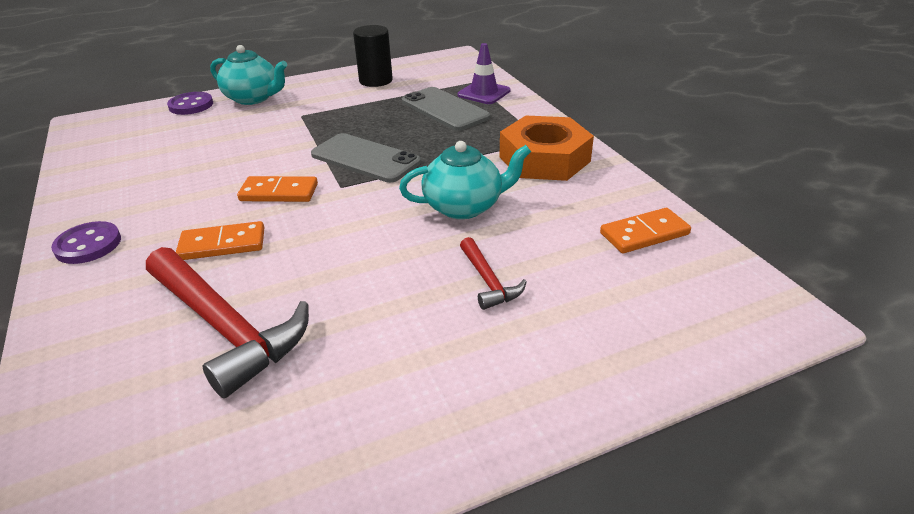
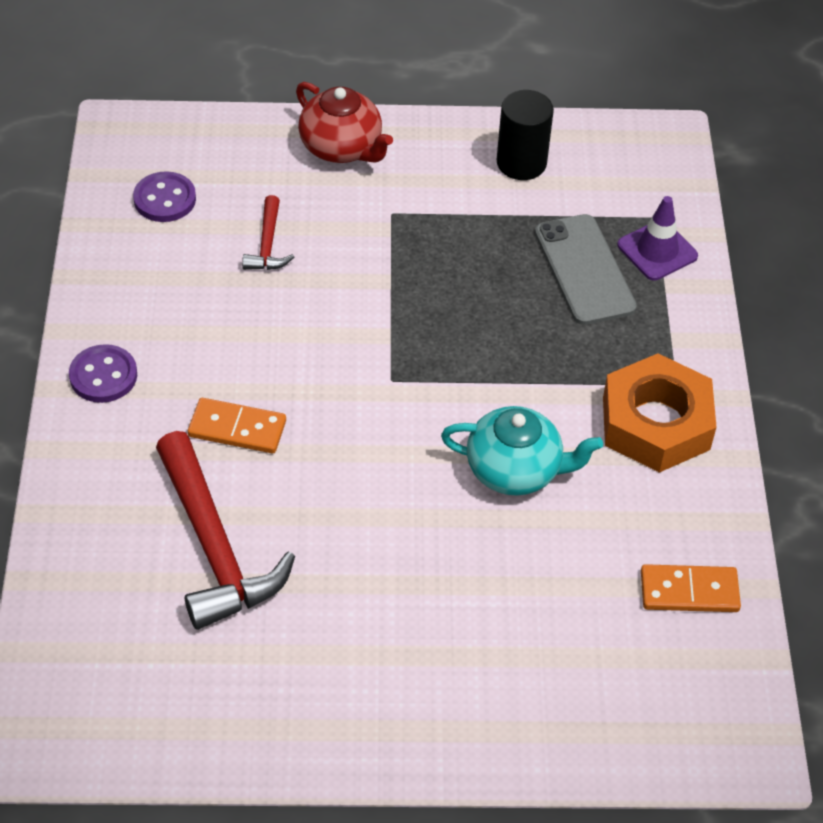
camera: 20 degrees right, 15 degrees up
(191, 105) = (257, 136): purple button -> purple button (165, 199)
(253, 98) = (342, 148): turquoise teapot -> red teapot
(279, 192) = (318, 364): orange domino -> none
(365, 158) = (439, 338): grey phone -> none
(488, 281) = (484, 589): red hammer -> red hammer (267, 244)

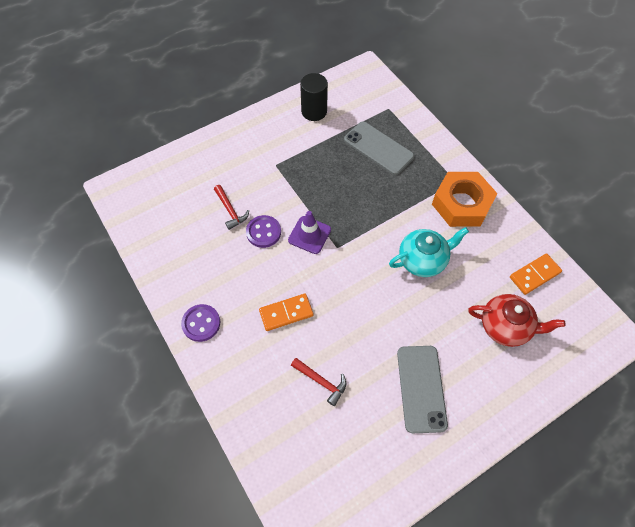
camera: 30 degrees left, 10 degrees up
(165, 199) = (163, 213): purple button -> purple button (263, 232)
(214, 547) = (321, 382): red hammer -> red hammer, size x0.49
(342, 148) = (229, 144): red teapot -> red teapot (505, 326)
(357, 640) = (421, 388): none -> grey phone
(657, 250) = (401, 123): purple traffic cone -> purple traffic cone (309, 235)

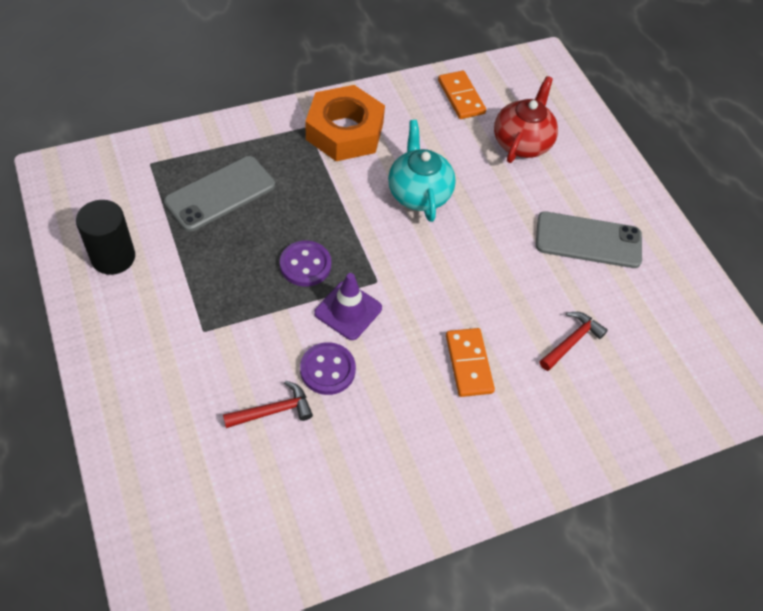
camera: 85 degrees left, 5 degrees down
(201, 323) = (467, 480): purple button -> purple button (305, 265)

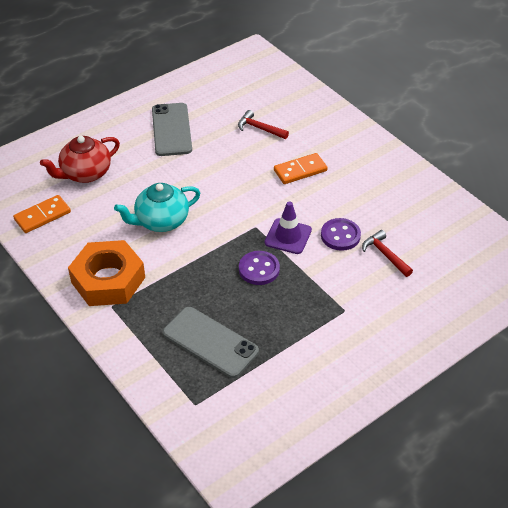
camera: 100 degrees left, 10 degrees down
(113, 257) = (306, 391): black cylinder -> none
(522, 142) = (85, 173): red teapot -> red teapot turned 45 degrees counterclockwise

